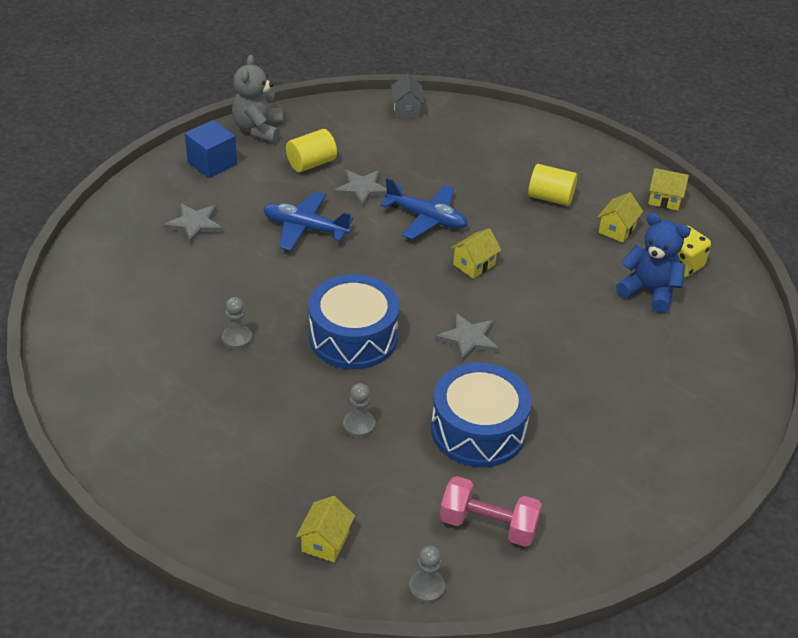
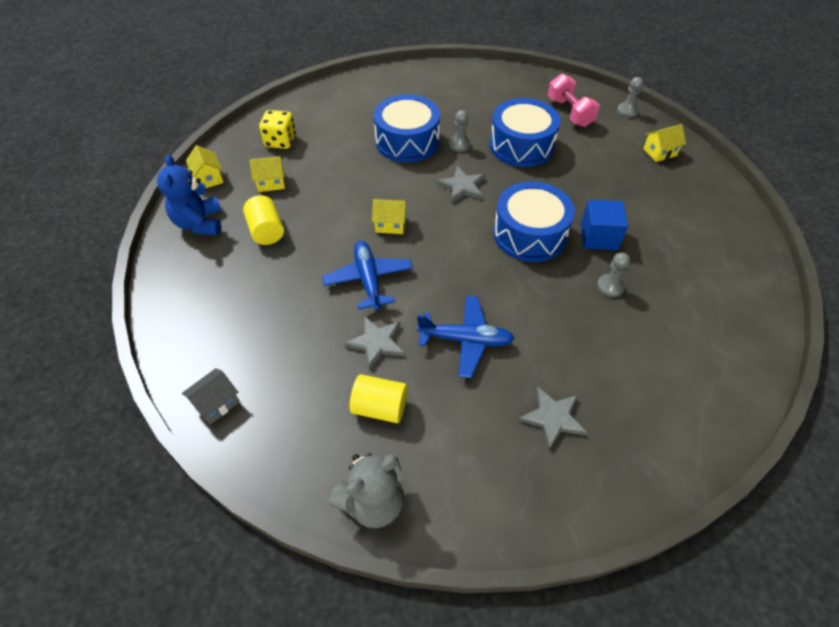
camera: 130 degrees left, 10 degrees up
(212, 163) = (466, 489): blue cube -> blue cube (599, 237)
(305, 228) = (465, 340): blue plane -> blue plane turned 60 degrees counterclockwise
(359, 425) = (584, 187): grey pawn -> grey pawn (459, 145)
(585, 348) = (407, 141): none -> blue drum
(649, 291) = (323, 142): blue teddy bear -> blue teddy bear (199, 223)

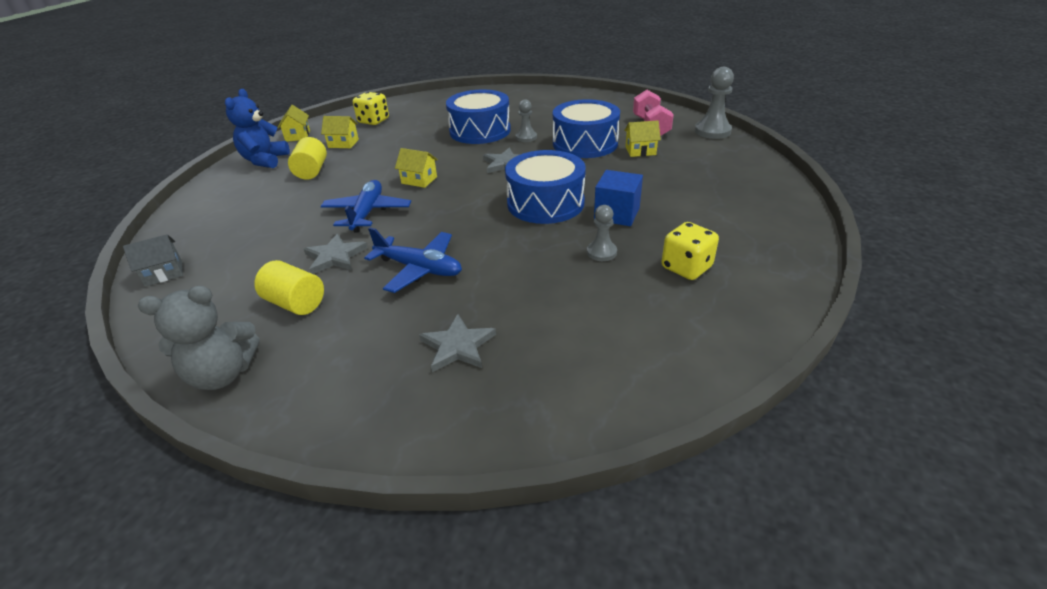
camera: 20 degrees right, 15 degrees down
(627, 111) = (712, 131): grey pawn -> grey pawn, size x1.62
(659, 152) = (728, 162): yellow house -> yellow house (640, 151)
(684, 289) = (686, 267): none -> yellow dice

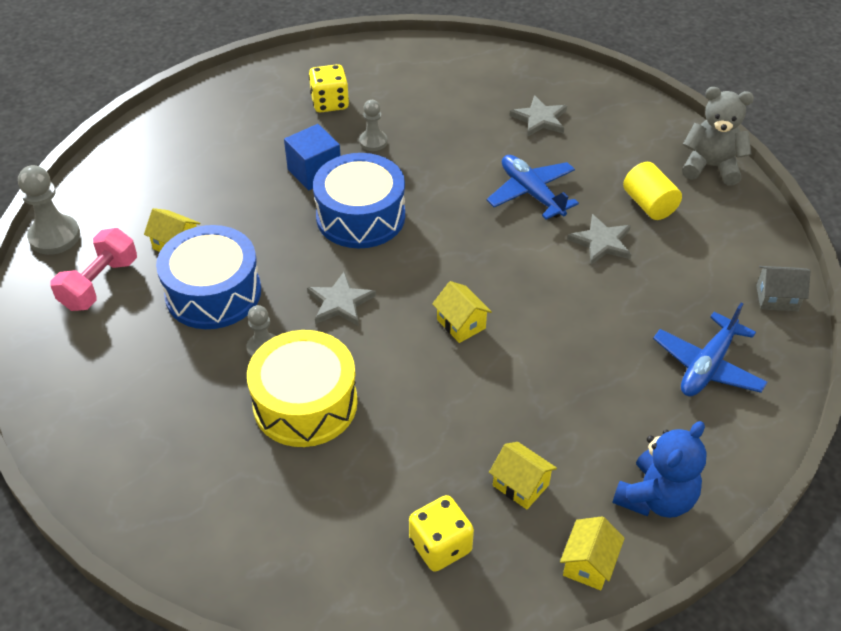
camera: 150 degrees left, 10 degrees up
(311, 171) = (590, 422): yellow cylinder -> none
(367, 213) = (547, 292): blue plane -> blue plane (707, 366)
(480, 131) = (305, 403): blue drum -> yellow drum

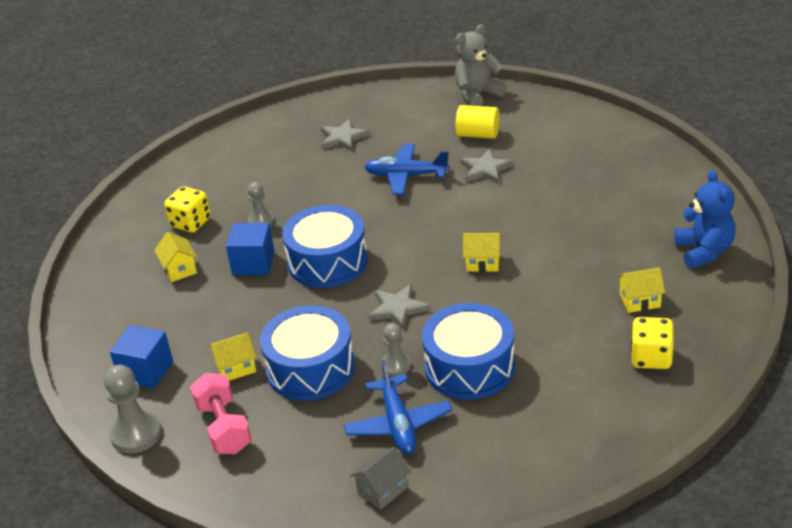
camera: 45 degrees left, 10 degrees down
(130, 195) = (146, 371): none -> blue cube
(305, 403) = (470, 367): yellow drum -> blue drum
(588, 564) = (724, 302): yellow house -> yellow house (179, 269)
(707, 366) = (631, 181): blue plane -> blue plane (398, 424)
(777, 298) = (610, 128): grey house -> grey house (382, 490)

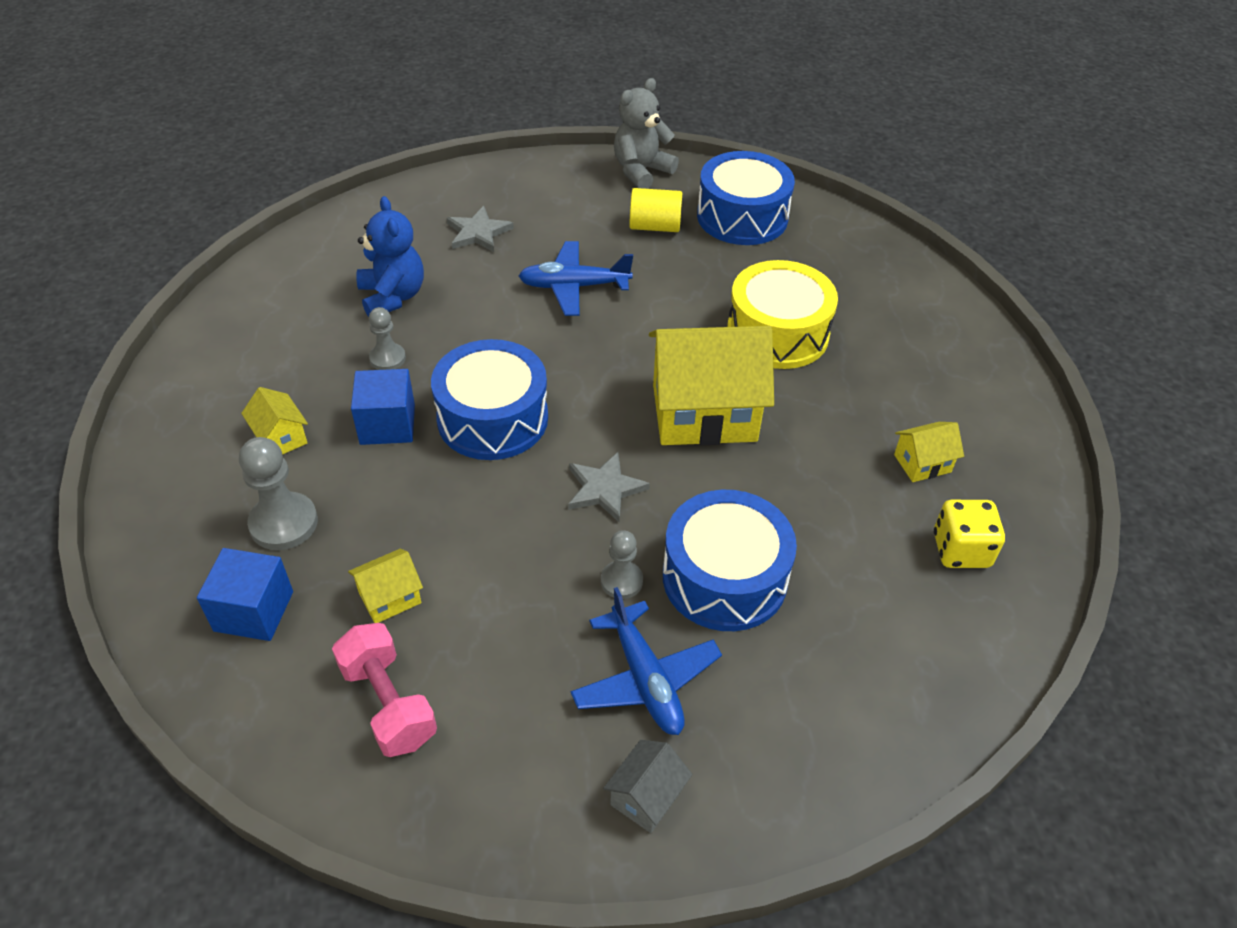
camera: 15 degrees left, 10 degrees up
(136, 434) = (253, 725): grey pawn -> grey pawn (284, 523)
(191, 223) = (286, 364): yellow dice -> none
(310, 368) = (500, 592): blue drum -> blue drum (742, 217)
(483, 262) = (704, 413): yellow house -> yellow house, size x2.25
(485, 169) = (676, 276): grey star -> none
(553, 210) = (777, 333): none -> yellow drum
(704, 251) = (981, 387): blue teddy bear -> blue teddy bear (392, 297)

